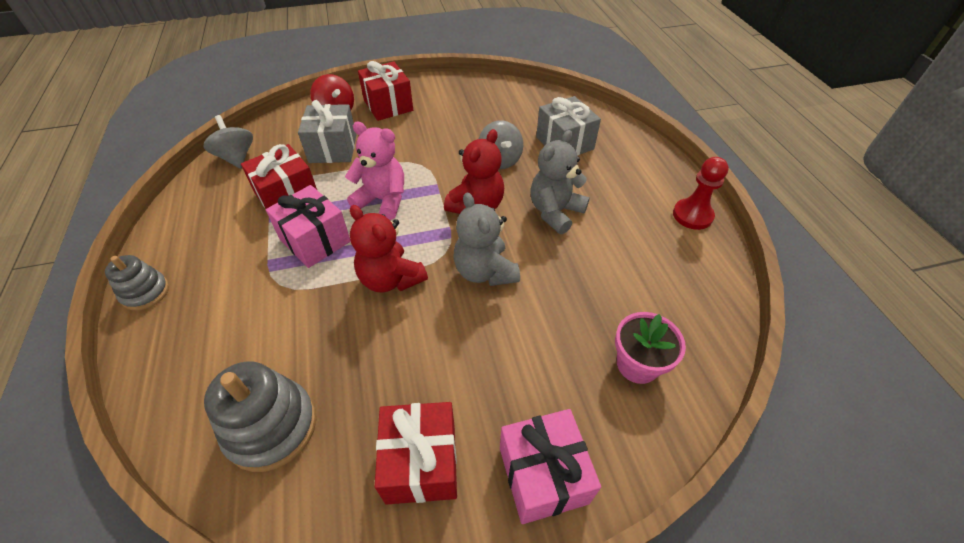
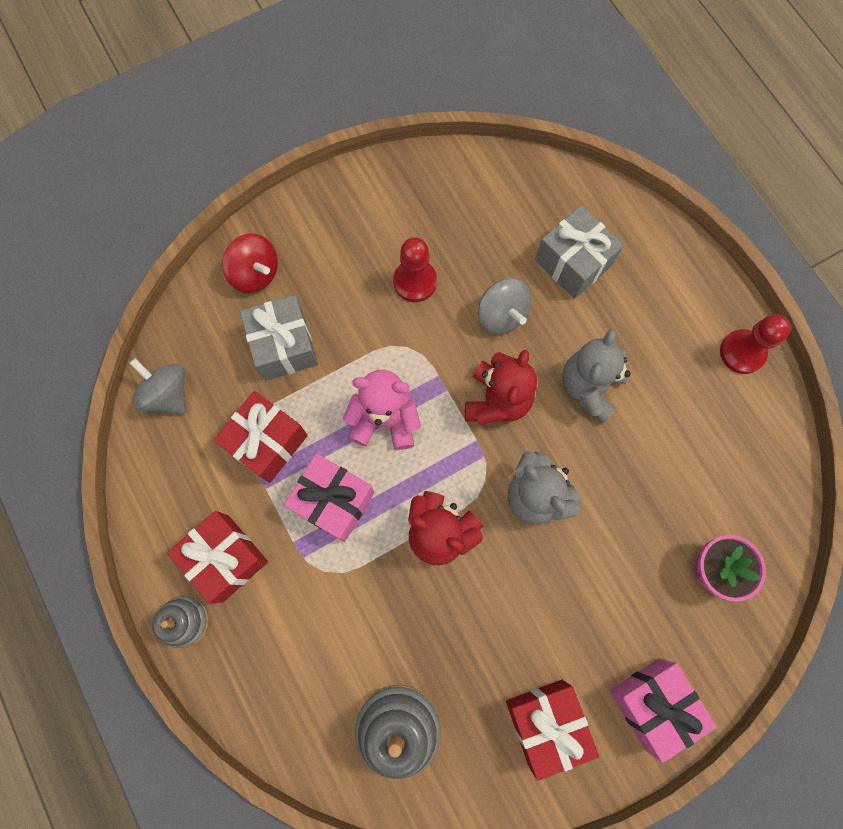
camera: 15 degrees left, 25 degrees up
(388, 105) = (320, 243): red gift -> red gift (226, 558)
(443, 133) = (415, 281): none -> red pawn

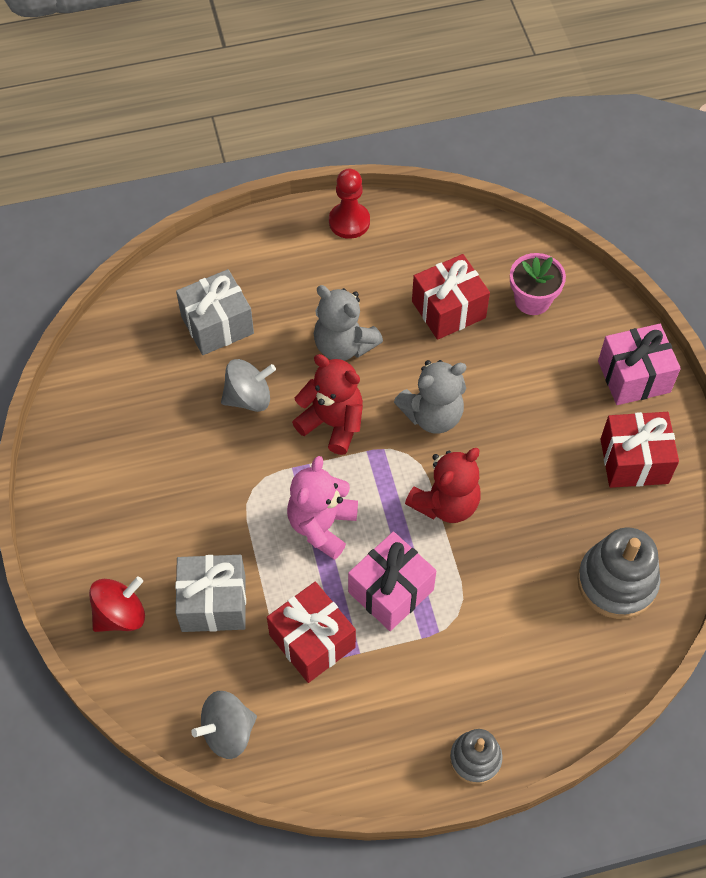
camera: 75 degrees left, 15 degrees down
(226, 558) = (421, 706): red gift -> red gift (448, 309)
(415, 281) = (186, 464): red pawn -> none

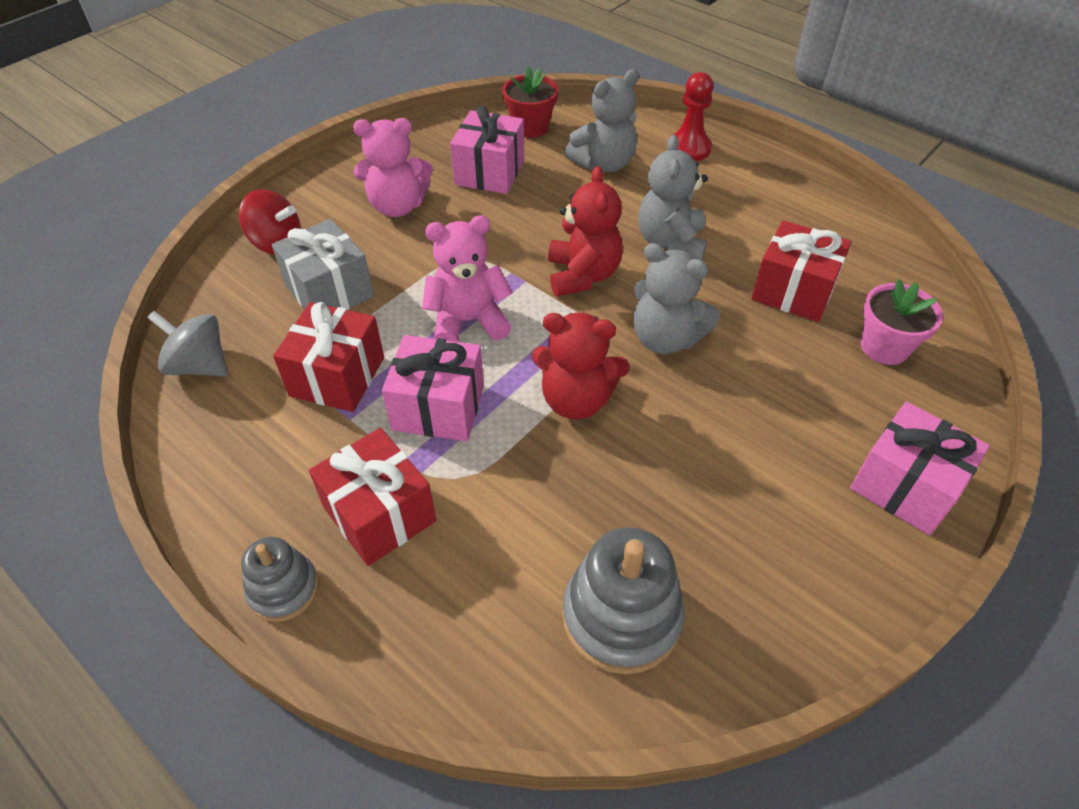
camera: 55 degrees right, 10 degrees down
(123, 344) = (530, 127): none -> red flower pot
(146, 501) = (397, 206): none -> pink teddy bear
(159, 410) = (489, 172): none -> pink gift
(217, 325) = (604, 163): grey gift -> grey teddy bear
(249, 398) = (554, 213): grey spinning top -> none
(349, 222) = (797, 185): red pawn -> red pawn (689, 148)
(634, 461) = (798, 546): red gift -> red gift (379, 514)

